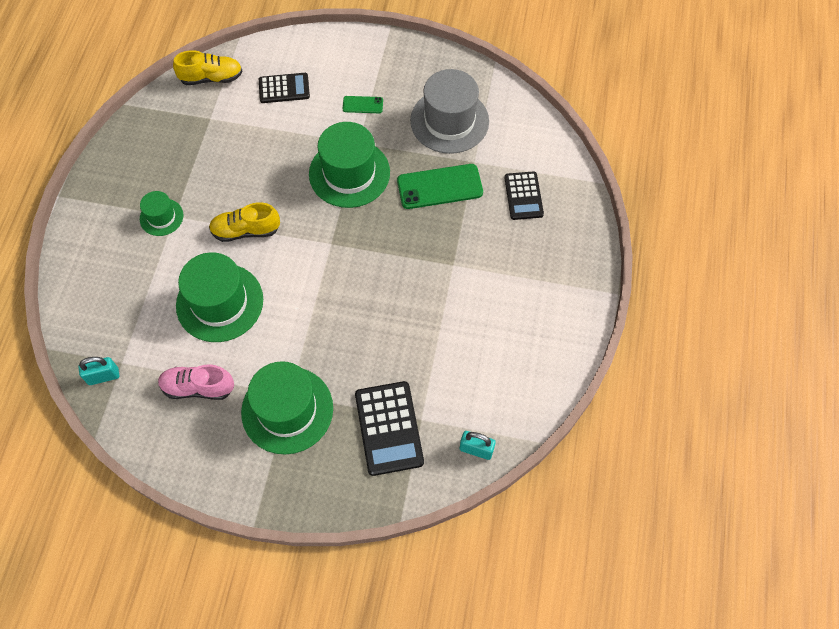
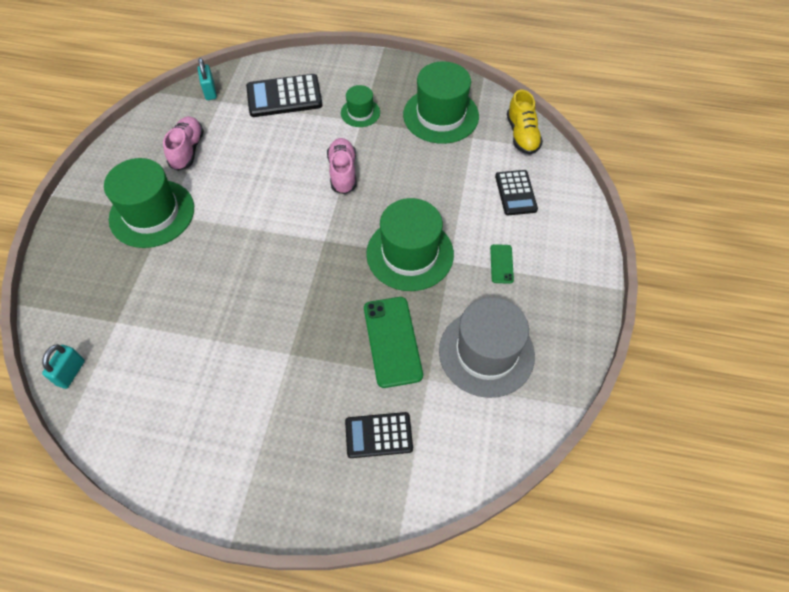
camera: 90 degrees right, 5 degrees down
(219, 302) = (268, 159): green hat -> green hat (441, 115)
(246, 230) = (343, 172): yellow shoe -> pink shoe
(389, 428) = (114, 294): black calculator -> black calculator (284, 97)

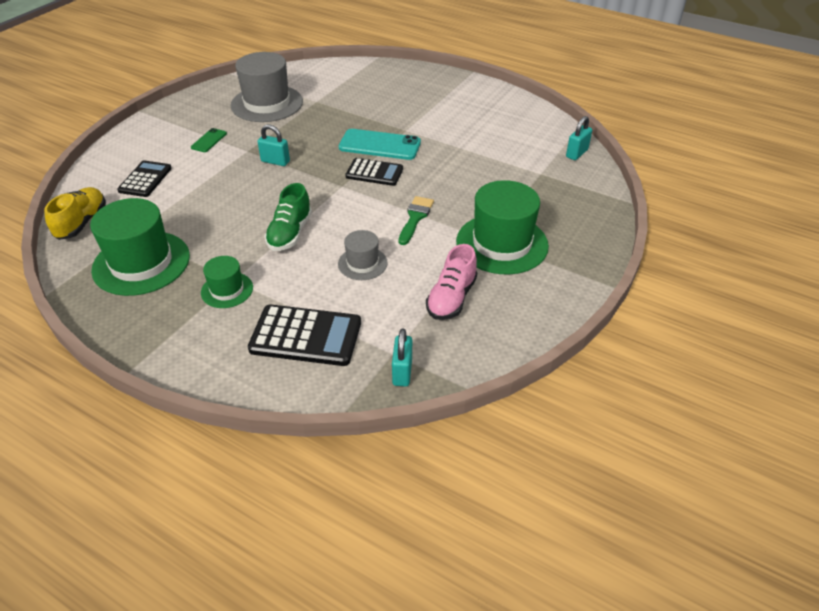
camera: 160 degrees left, 15 degrees down
(238, 220) = (415, 218): none -> green brush
(268, 161) = (362, 263): none -> grey hat
(310, 315) = (379, 145): none -> turquoise phone
(343, 172) = (290, 233): pink shoe -> green shoe
(378, 435) = (365, 88): black calculator -> black calculator (374, 173)
(392, 341) = (327, 121): green phone -> none
(410, 254) = (275, 161): green hat -> turquoise padlock

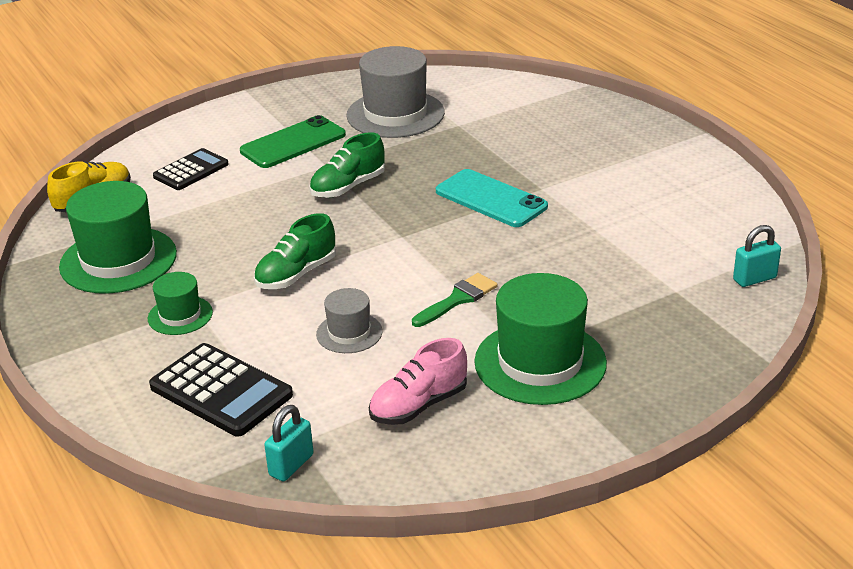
camera: 30 degrees right, 10 degrees down
(209, 140) = (293, 143): green phone -> green phone, size x1.97
(275, 161) = (348, 187): turquoise padlock -> green shoe
(374, 173) = (455, 231): black calculator -> none

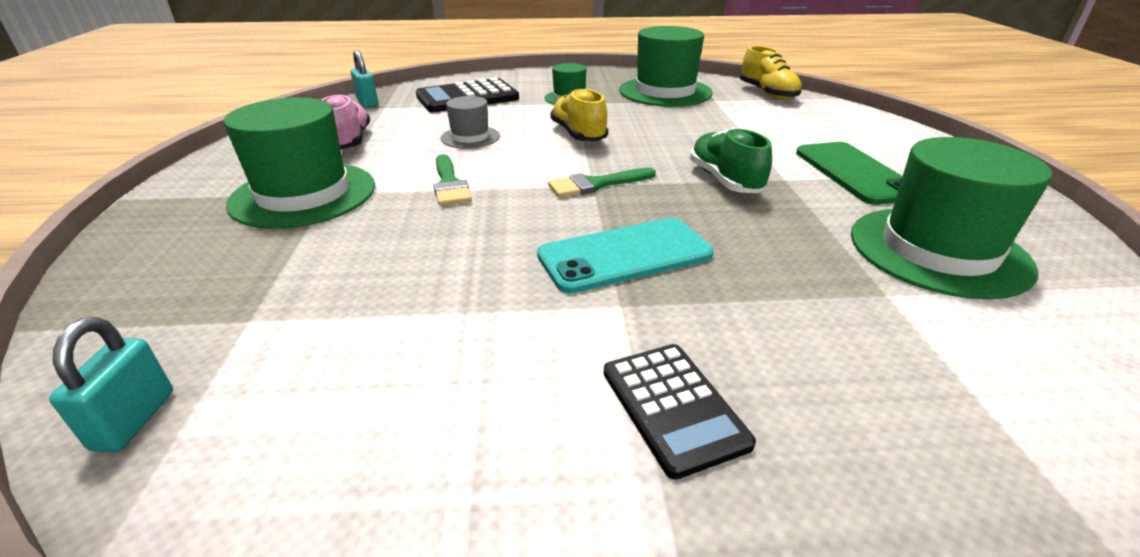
camera: 115 degrees right, 0 degrees up
(191, 170) = (806, 125): black calculator -> black calculator (673, 407)
(296, 274) = (578, 134): green shoe -> yellow shoe
(395, 114) = (938, 250): grey hat -> green hat
(400, 235) = (596, 184): none -> green brush

